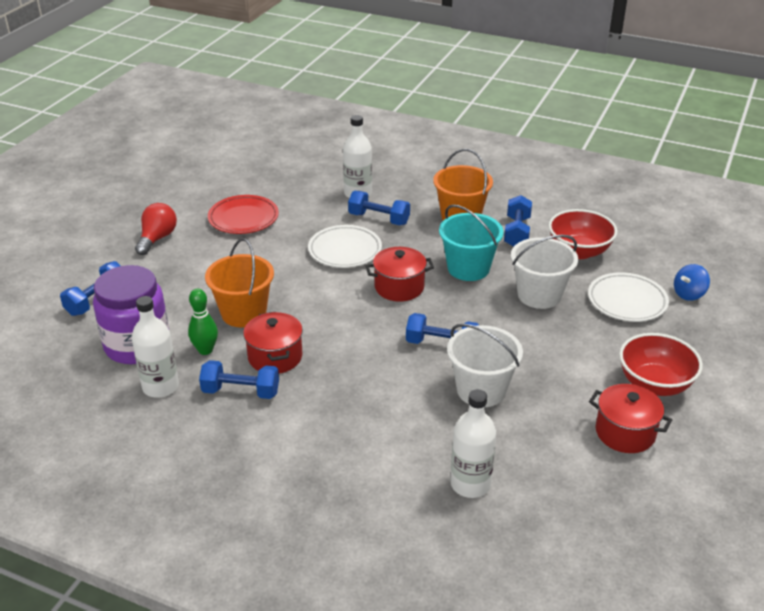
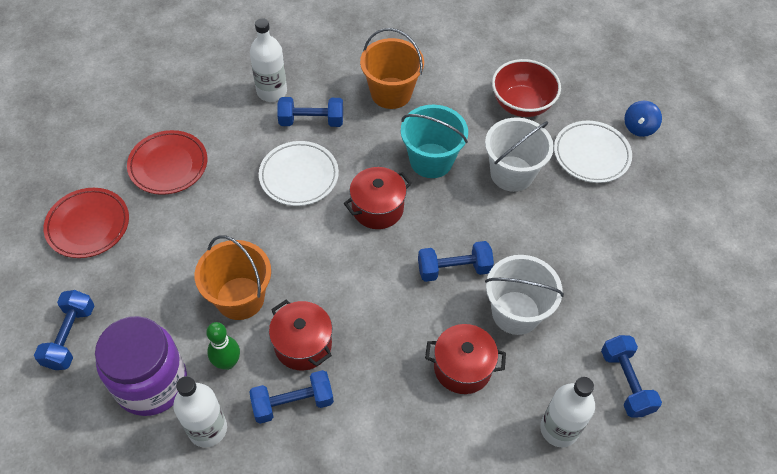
camera: 25 degrees left, 20 degrees up
(157, 238) = (88, 225): red light bulb -> red plate
(517, 232) = (454, 97): blue dumbbell -> blue dumbbell (626, 382)
(625, 432) = (658, 315): red pot -> red pot (462, 367)
(654, 384) = (657, 249): red bowl -> none

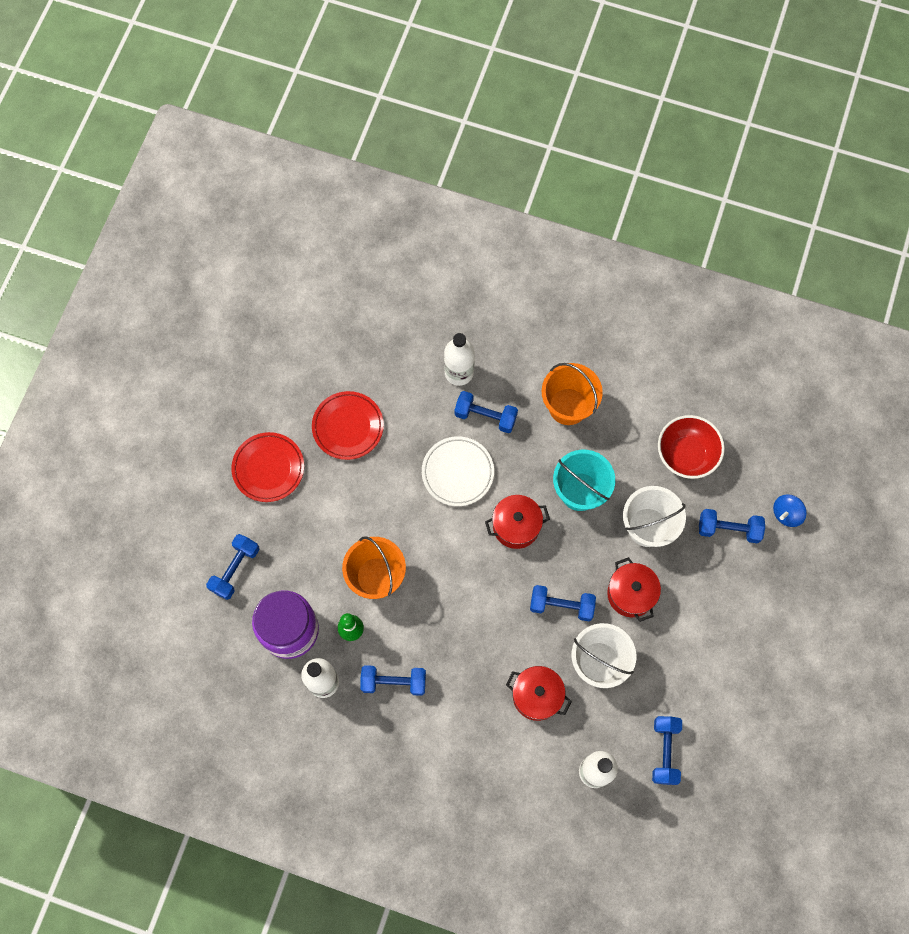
camera: 20 degrees right, 15 degrees up
(303, 344) = (415, 635): red pot -> red pot (631, 594)
(591, 155) = (728, 529): white plate -> blue dumbbell

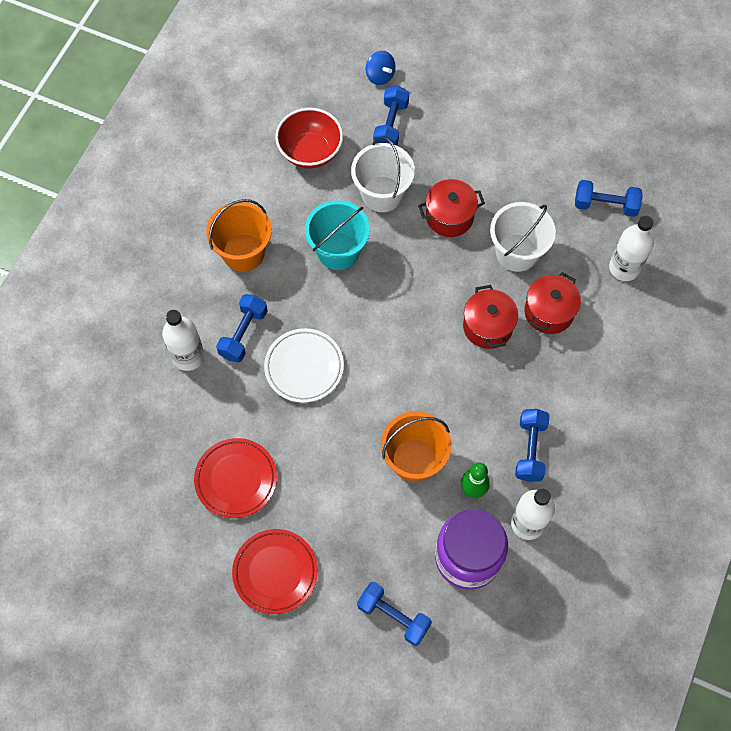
camera: 85 degrees left, 5 degrees down
(516, 526) = (370, 315): red pot -> red pot (487, 326)
(561, 605) = (457, 280): blue dumbbell -> none

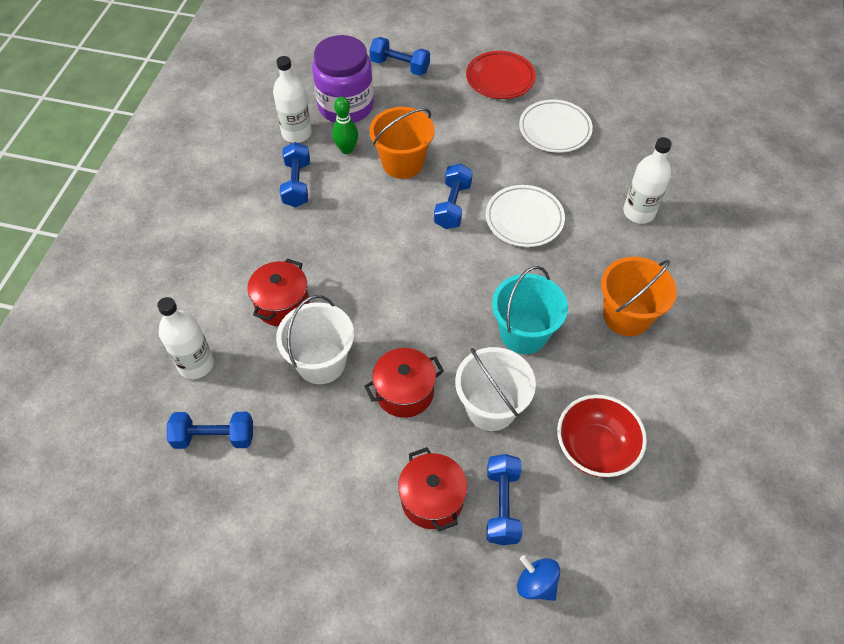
camera: 170 degrees right, 10 degrees down
(236, 479) = (554, 129): red plate -> white plate
(243, 334) = (594, 239): blue dumbbell -> blue dumbbell (452, 205)
(487, 326) = (347, 281): red pot -> red pot (432, 499)

